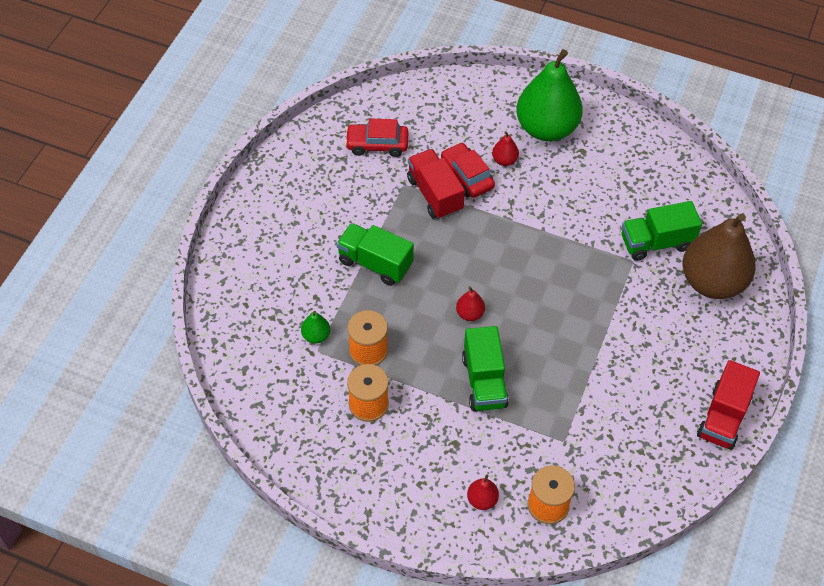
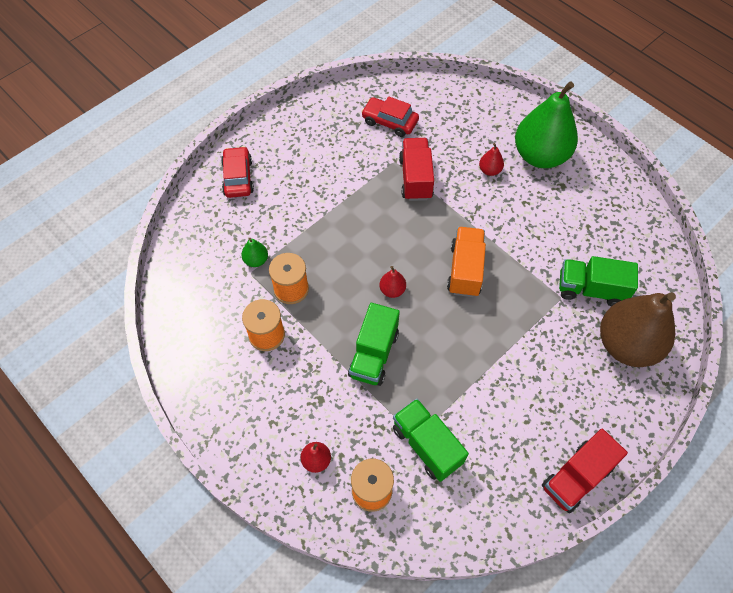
camera: 25 degrees right, 5 degrees up
(375, 263) = (336, 218): green truck -> green truck (427, 445)
(466, 176) = (450, 173): red car -> red car (238, 177)
(530, 268) = (465, 270): none -> orange truck

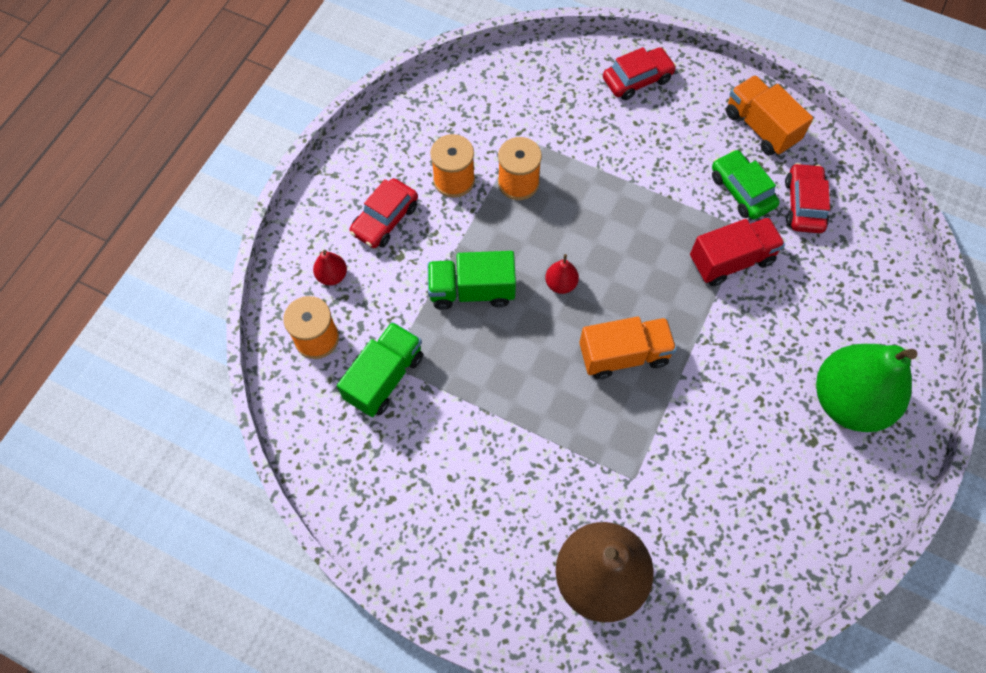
camera: 70 degrees right, 5 degrees up
(256, 260) = (539, 137): green pear -> none
(280, 400) = (385, 219): none -> red car
(317, 121) = (760, 127): none -> orange truck
(363, 151) = (741, 191): none -> green car
(489, 170) = (789, 343): red pear -> none
(576, 477) = (400, 550): red truck -> none
(590, 289) = (663, 514): green truck -> none

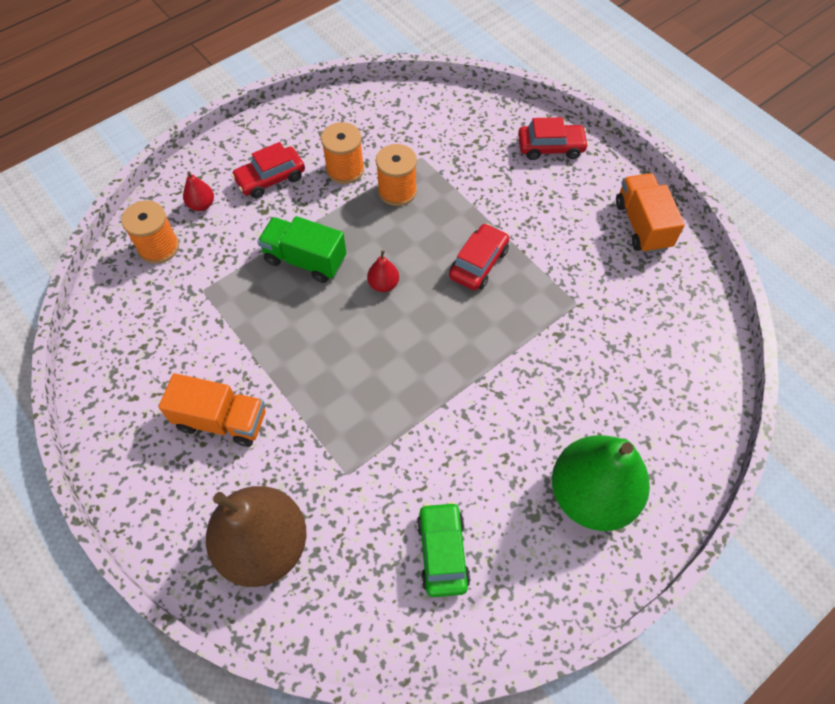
camera: 25 degrees right, 5 degrees down
(384, 377) = (191, 299): green truck -> none
(623, 355) = (402, 365): orange truck -> orange truck (222, 420)
(731, 260) = (548, 325): red truck -> none
(741, 191) = (593, 271): green car -> green car (442, 552)
(803, 204) = (646, 304): red car -> red car (478, 263)

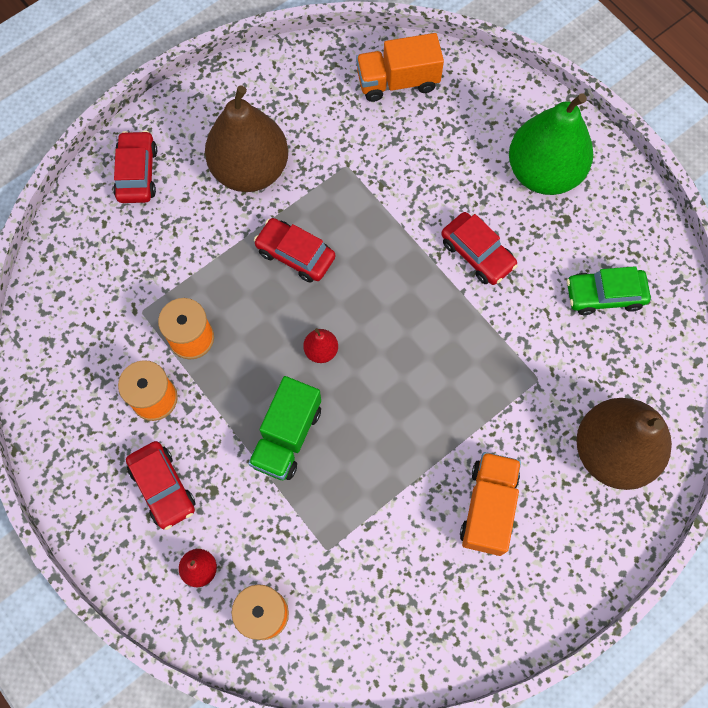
camera: 90 degrees left, 10 degrees up
(487, 421) = (477, 253): none -> red car
(563, 227) = (250, 170): none -> brown pear
(642, 225) = (250, 97): orange truck -> orange truck (397, 81)

